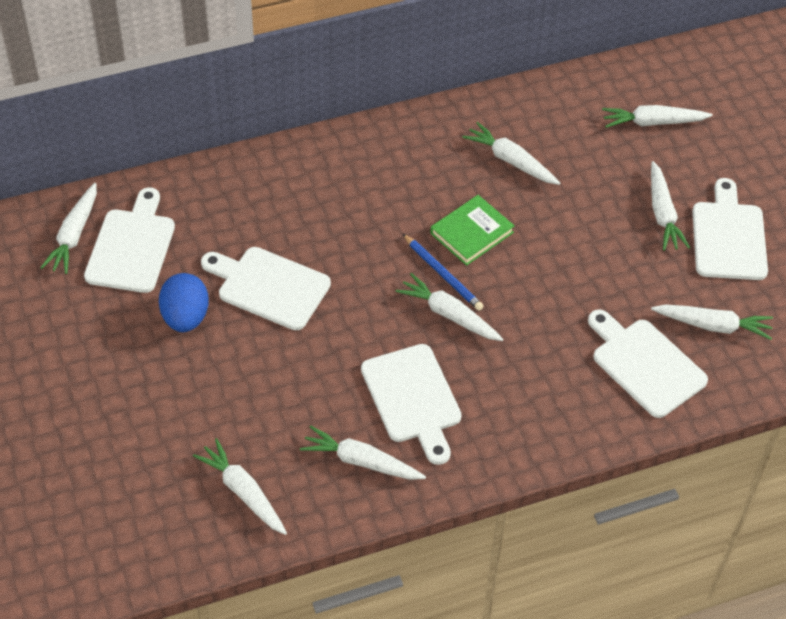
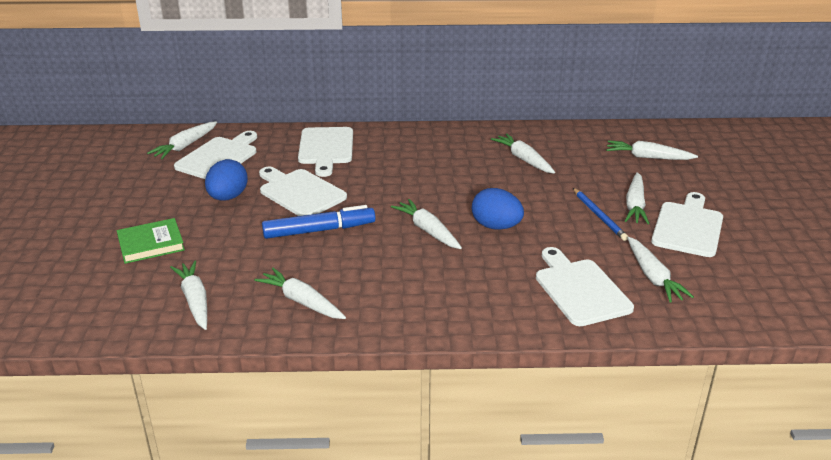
camera: 20 degrees right, 20 degrees down
(325, 346) = (319, 230): none -> blue marker
(412, 398) = (368, 272): white cutting board -> white cutting board (326, 148)
(443, 274) = (436, 208): blue pencil -> blue pencil (599, 216)
(472, 233) = (472, 190): green book -> green book (151, 244)
(522, 288) = (496, 226): none -> blue egg
(713, 325) = (653, 277): white carrot -> white carrot turned 45 degrees clockwise

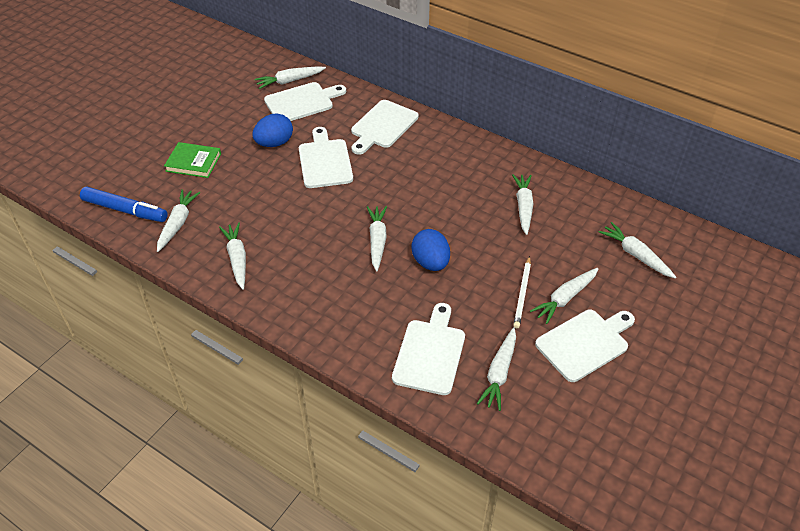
camera: 35 degrees right, 15 degrees up
(319, 230) = (304, 203): blue marker -> blue marker (125, 210)
(599, 216) = (522, 294): blue pencil -> white pencil

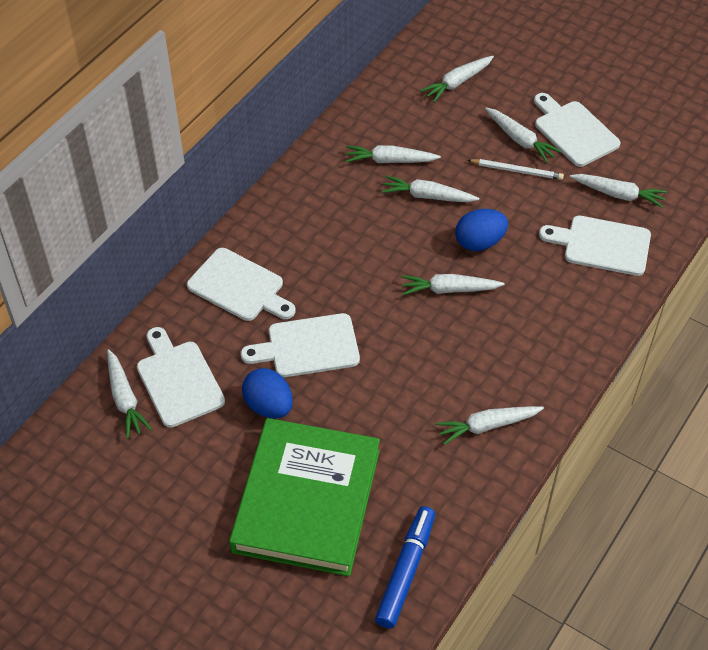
camera: 90 degrees left, 5 degrees up
(178, 223) = (429, 501): white carrot -> white carrot (427, 196)
(193, 162) = (307, 500): green book -> green book, size x2.23

